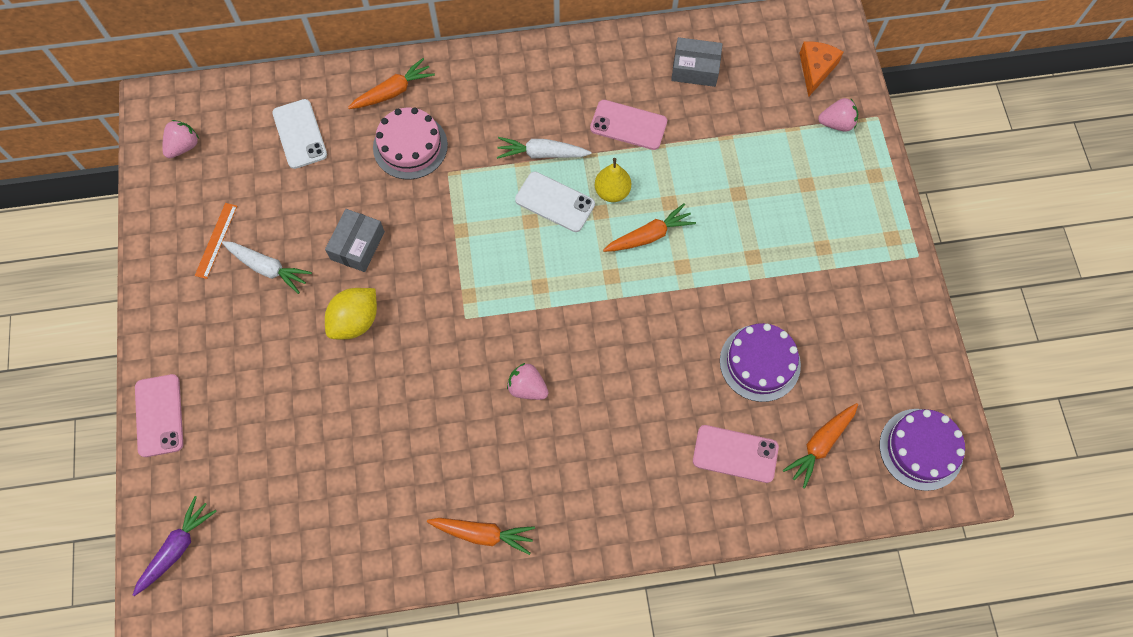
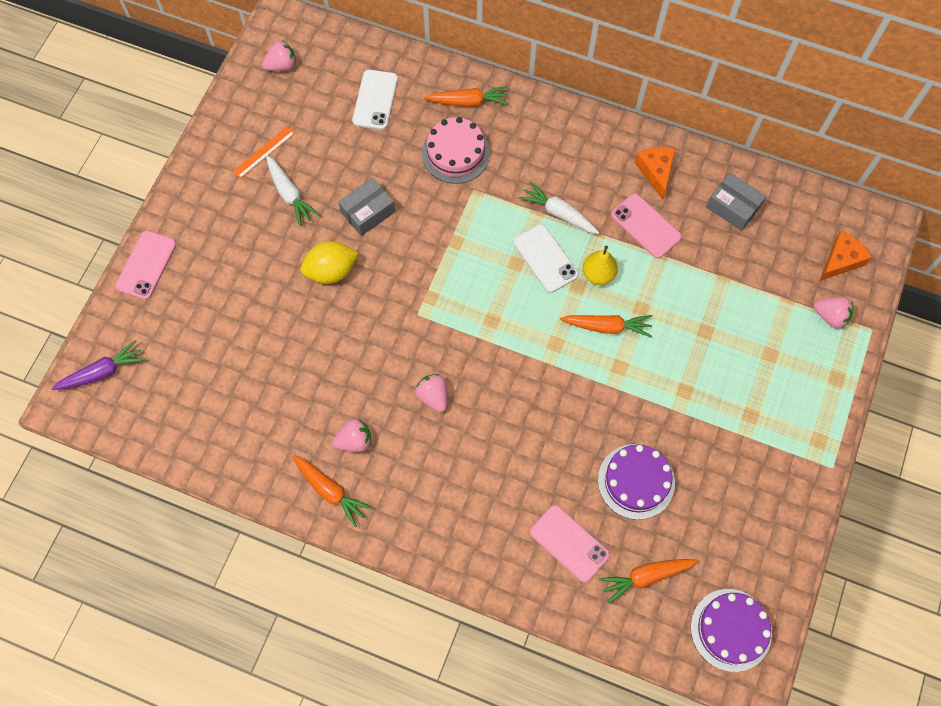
camera: 30 degrees right, 0 degrees up
(477, 472) = (354, 441): none -> pink strawberry
(607, 71) = (656, 171): none -> orange cheese

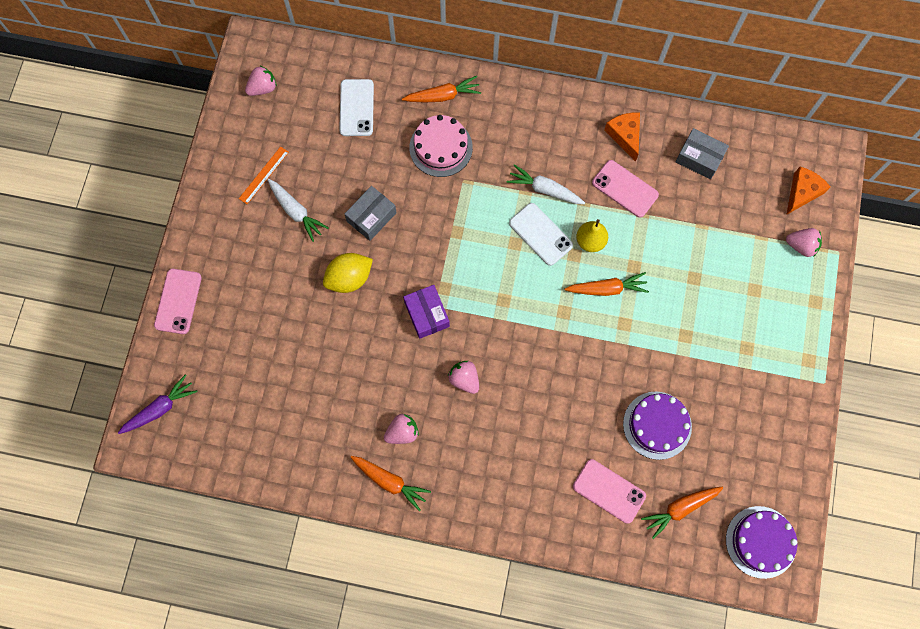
camera: 10 degrees left, 5 degrees up
(406, 322) = (426, 314): none -> purple box

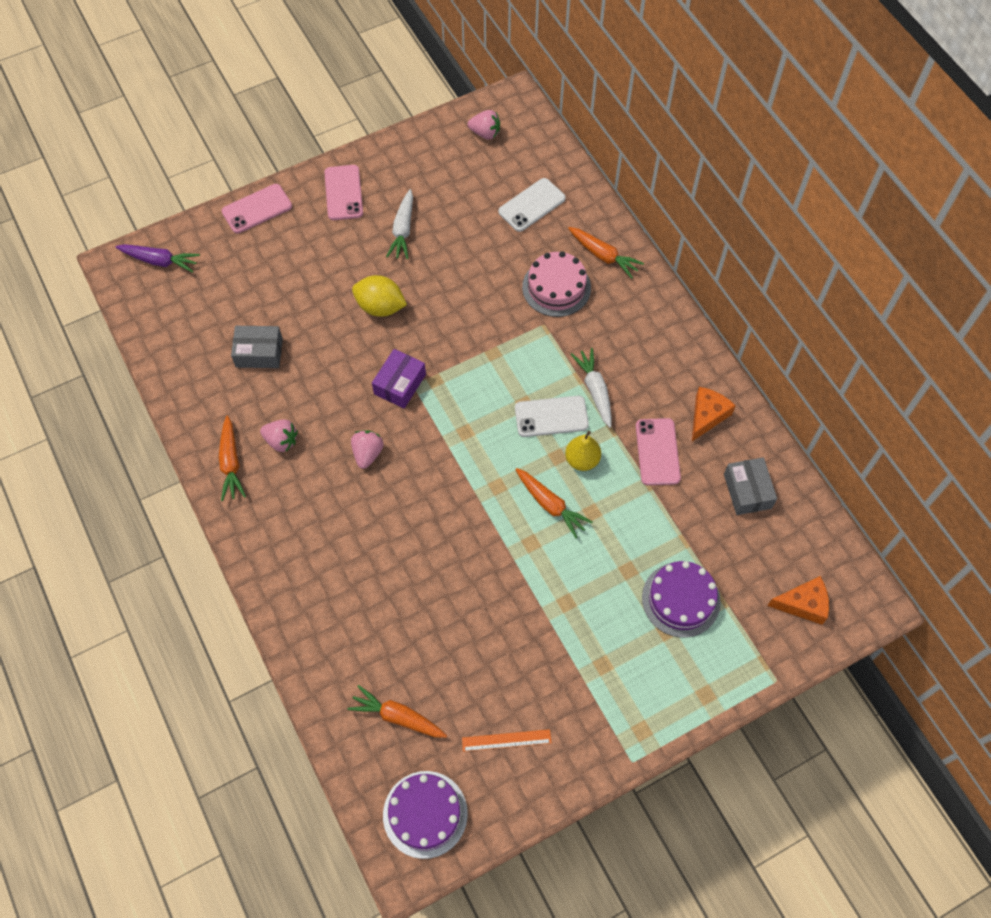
camera: 50 degrees right, 10 degrees down
(264, 175) = (413, 187): orange ruler -> orange ruler (506, 740)
(371, 217) = (447, 283): grey box -> grey box (259, 352)
(540, 234) = (551, 417): white phone -> white phone turned 75 degrees clockwise
(609, 491) = (364, 642): pink phone -> pink phone (343, 193)
(657, 425) = (460, 639): purple cake -> purple cake (681, 599)
(801, 246) = (749, 641): pink strawberry -> none

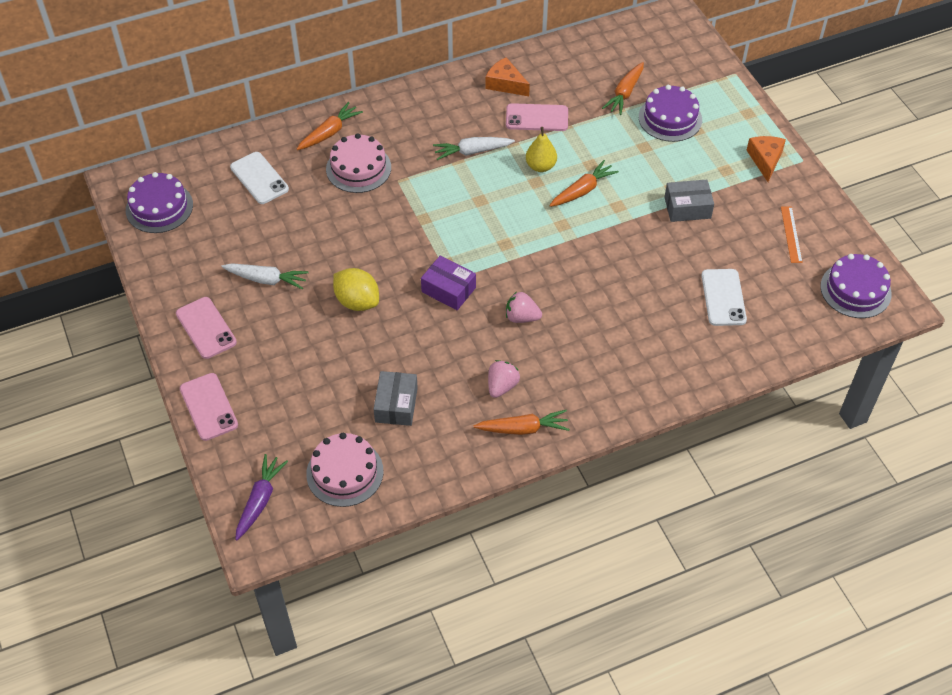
camera: 85 degrees left, 10 degrees down
(186, 320) = (345, 472): none -> pink cake
(343, 193) = (206, 328): pink phone -> pink phone turned 60 degrees clockwise
(380, 307) = (357, 301): yellow lemon -> yellow lemon turned 75 degrees counterclockwise
(398, 717) = (775, 304): orange carrot -> orange carrot (625, 93)
(485, 133) = (159, 207): pink strawberry -> purple cake
(551, 417) = (496, 183): white phone -> white phone (723, 297)
(747, 491) = (577, 69): grey box -> grey box (687, 208)
(803, 604) = (674, 51): orange cheese -> orange cheese (765, 160)

